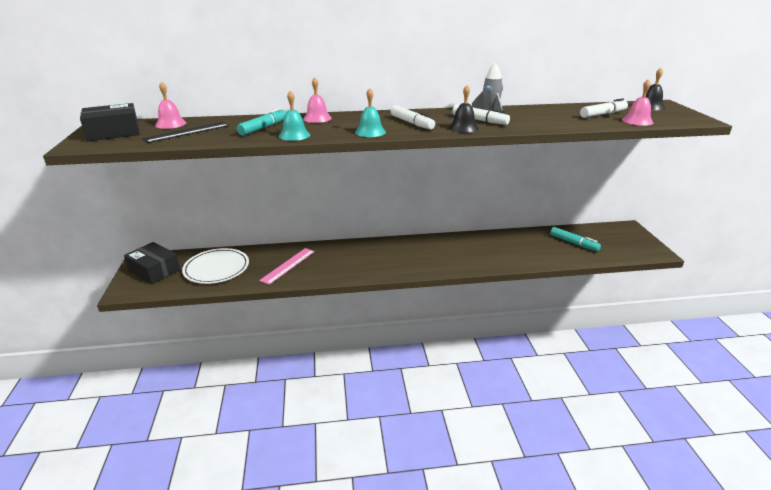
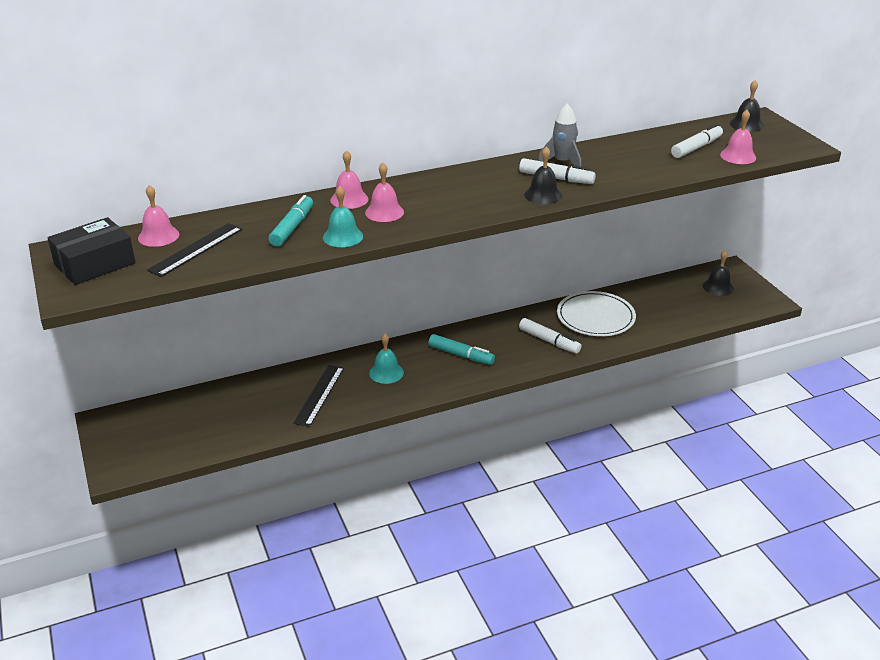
camera: 15 degrees left, 5 degrees up
(154, 270) = (136, 433): black box -> none
(216, 268) = (223, 415): white plate -> white plate (595, 317)
(288, 265) = (319, 395): pink ruler -> black ruler
(336, 126) = (384, 212): none -> pink bell
(370, 132) = (434, 218): turquoise bell -> turquoise bell (386, 372)
(411, 123) = (475, 194): white marker -> white marker (549, 341)
(573, 243) = (670, 302): turquoise marker -> turquoise marker (461, 355)
(615, 238) = (718, 287): none -> black bell

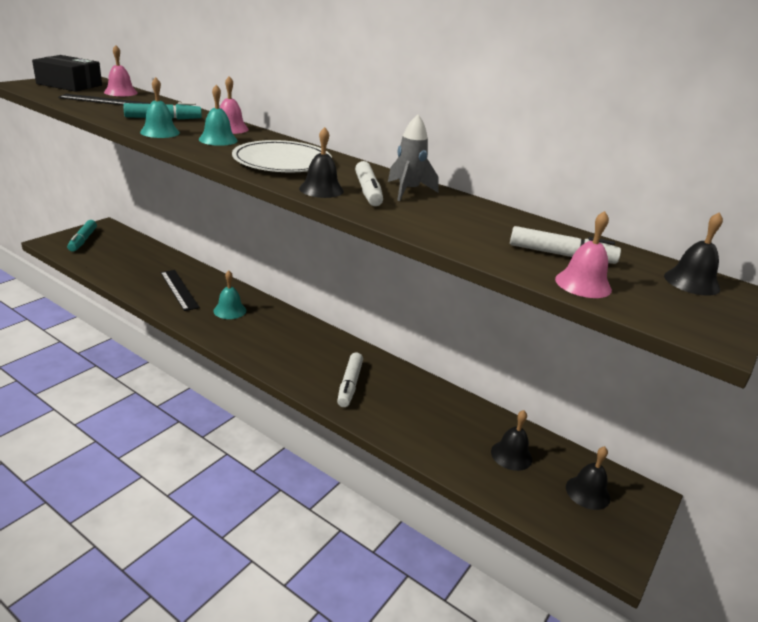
camera: 55 degrees right, 5 degrees down
(319, 395) = (179, 289): black ruler -> black ruler turned 75 degrees clockwise
(384, 212) = (218, 139): pink bell -> turquoise bell
(461, 355) = (284, 340): turquoise marker -> turquoise marker (83, 240)
(595, 317) = (421, 406): white plate -> white plate (282, 161)
(669, 300) = (511, 455): none -> black bell

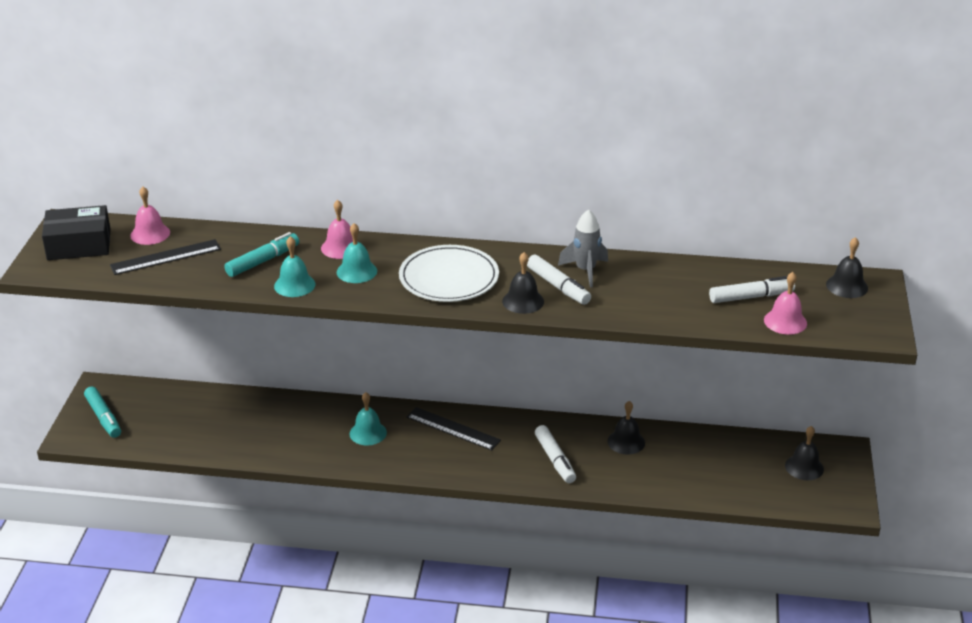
camera: 25 degrees left, 5 degrees up
(179, 289) = (289, 432): black ruler -> black ruler (453, 428)
(511, 455) = (731, 463): black bell -> black bell (626, 442)

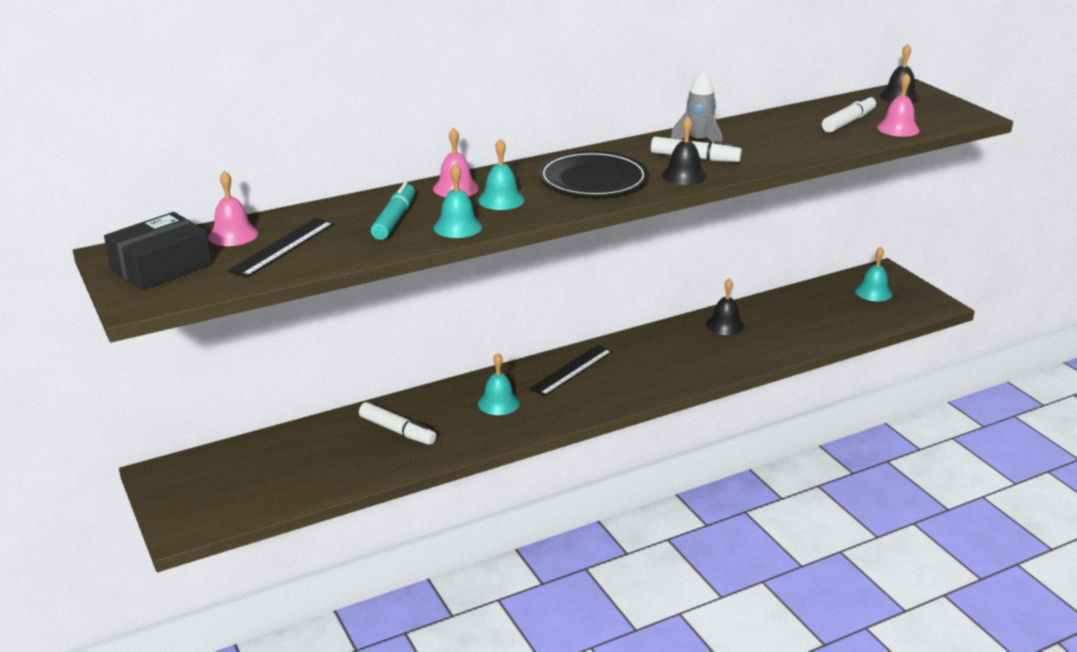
camera: 35 degrees left, 5 degrees down
(103, 417) = (198, 498): turquoise marker -> none
(449, 277) = (593, 179): white plate -> black plate
(453, 428) = (571, 370): black ruler -> black ruler turned 45 degrees counterclockwise
(555, 459) = (687, 359): white marker -> white marker (397, 430)
(804, 467) = (873, 292): black bell -> turquoise bell

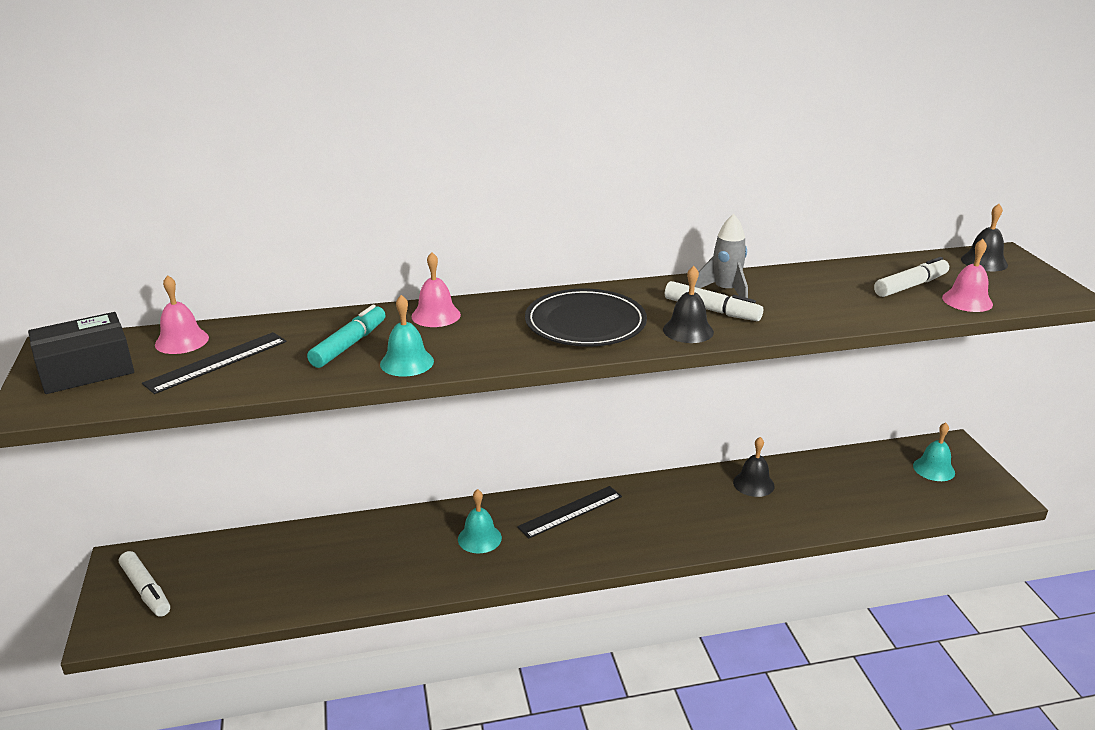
camera: 15 degrees right, 0 degrees up
(397, 430) = (365, 553): white marker -> white marker (146, 590)
(501, 200) = (473, 335): turquoise bell -> none

